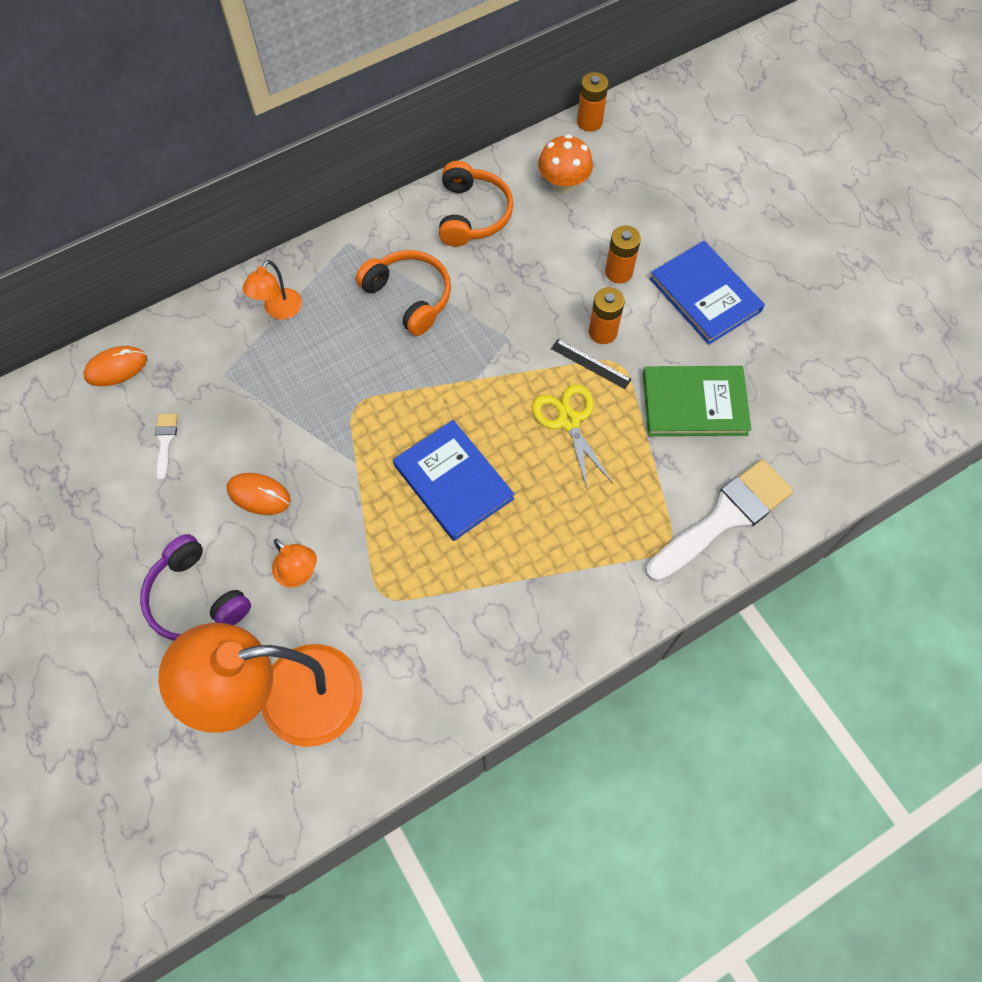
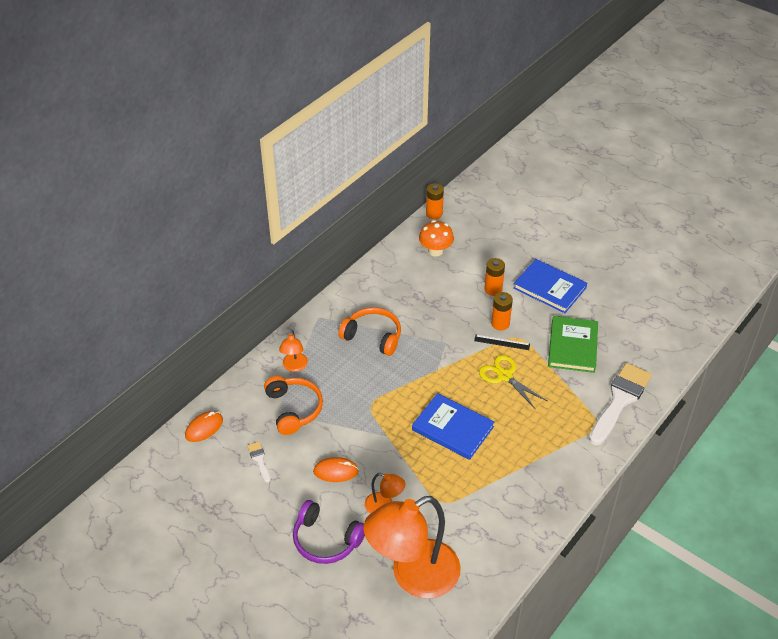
camera: 20 degrees left, 20 degrees down
(472, 214) = (389, 281): orange headphones -> orange headphones (294, 409)
(694, 403) = (573, 346): green book -> green book turned 60 degrees counterclockwise

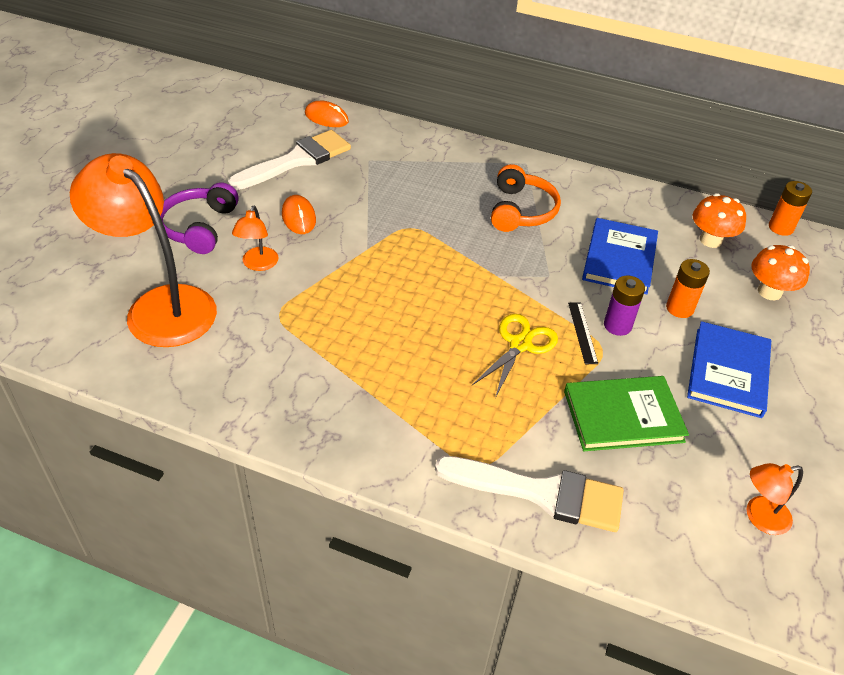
camera: 70 degrees right, 0 degrees up
(259, 460) = (297, 160): white brush -> white brush, size x2.32
(294, 366) = (440, 159): orange lamp -> orange lamp (759, 517)
(294, 409) = (377, 170): orange headphones -> none
(453, 428) = (402, 305): blue book -> blue book (619, 259)
(490, 243) = (769, 292): none -> orange mushroom
(500, 323) = (617, 325): orange battery -> purple battery

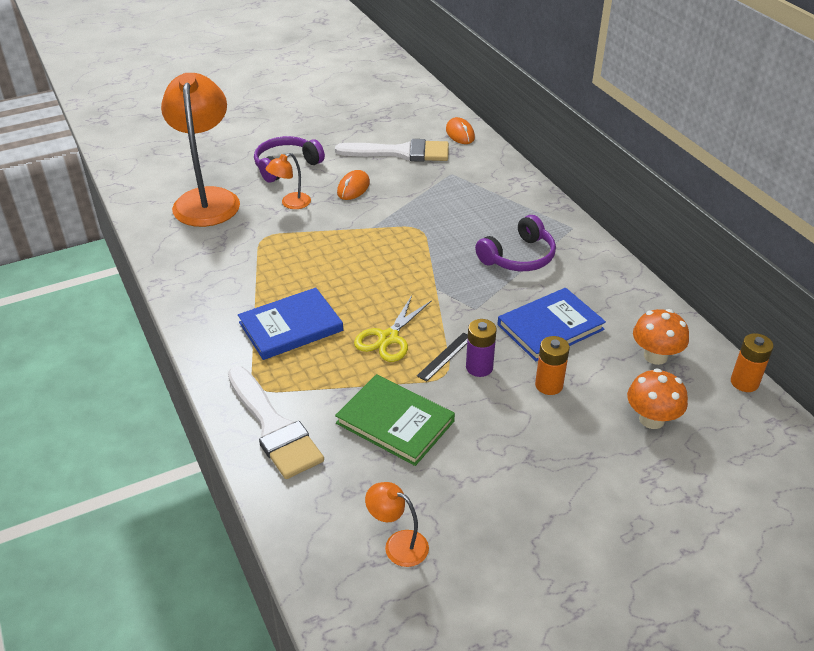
camera: 45 degrees right, 5 degrees down
(520, 344) = (388, 338): yellow scissors -> yellow scissors turned 135 degrees clockwise
(521, 210) = (519, 257): orange headphones -> purple headphones
(728, 372) = (522, 447): blue book -> blue book (291, 326)

